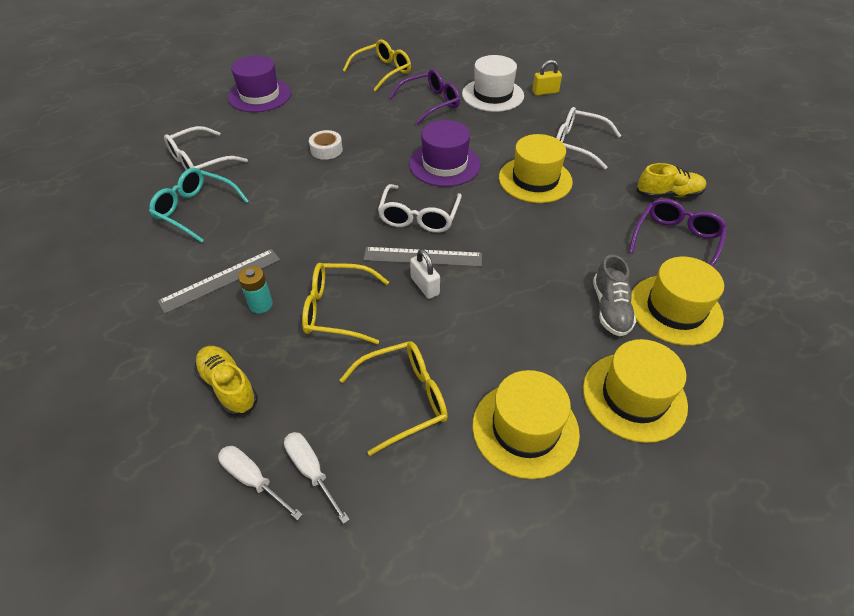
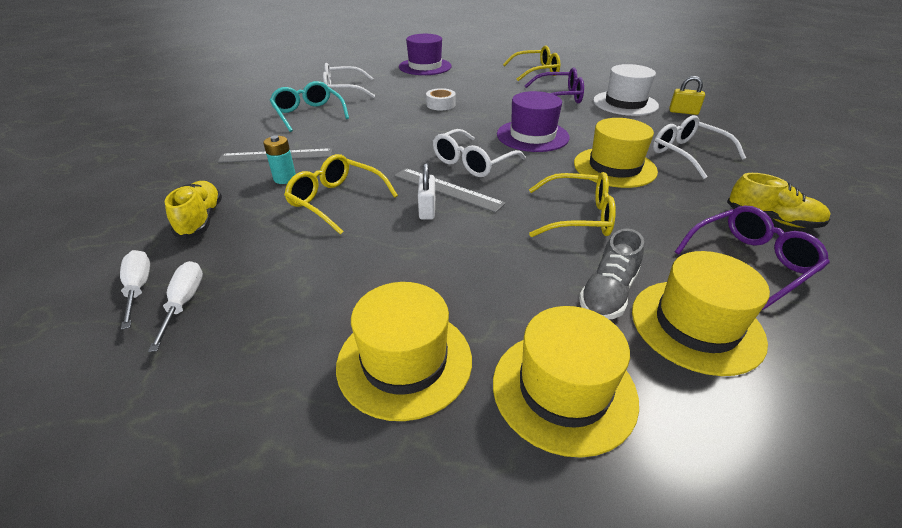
camera: 30 degrees right, 10 degrees down
(405, 398) = (319, 283): yellow glasses -> yellow glasses (579, 216)

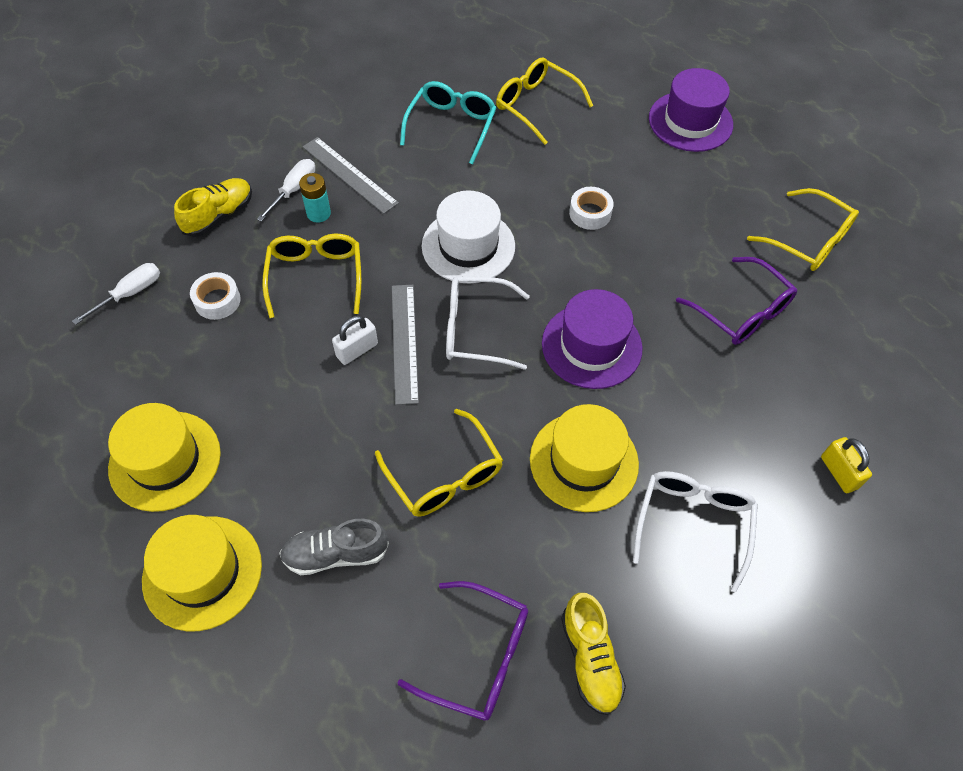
camera: 50 degrees right, 20 degrees up
(139, 288) = (125, 256): white screwdriver -> white screwdriver (294, 190)
(280, 254) = (217, 301): none -> white tape
(342, 90) = (535, 105): white glasses -> yellow glasses
(625, 103) = (798, 393): white hat -> white hat (468, 246)
(696, 325) = (339, 637): yellow hat -> none

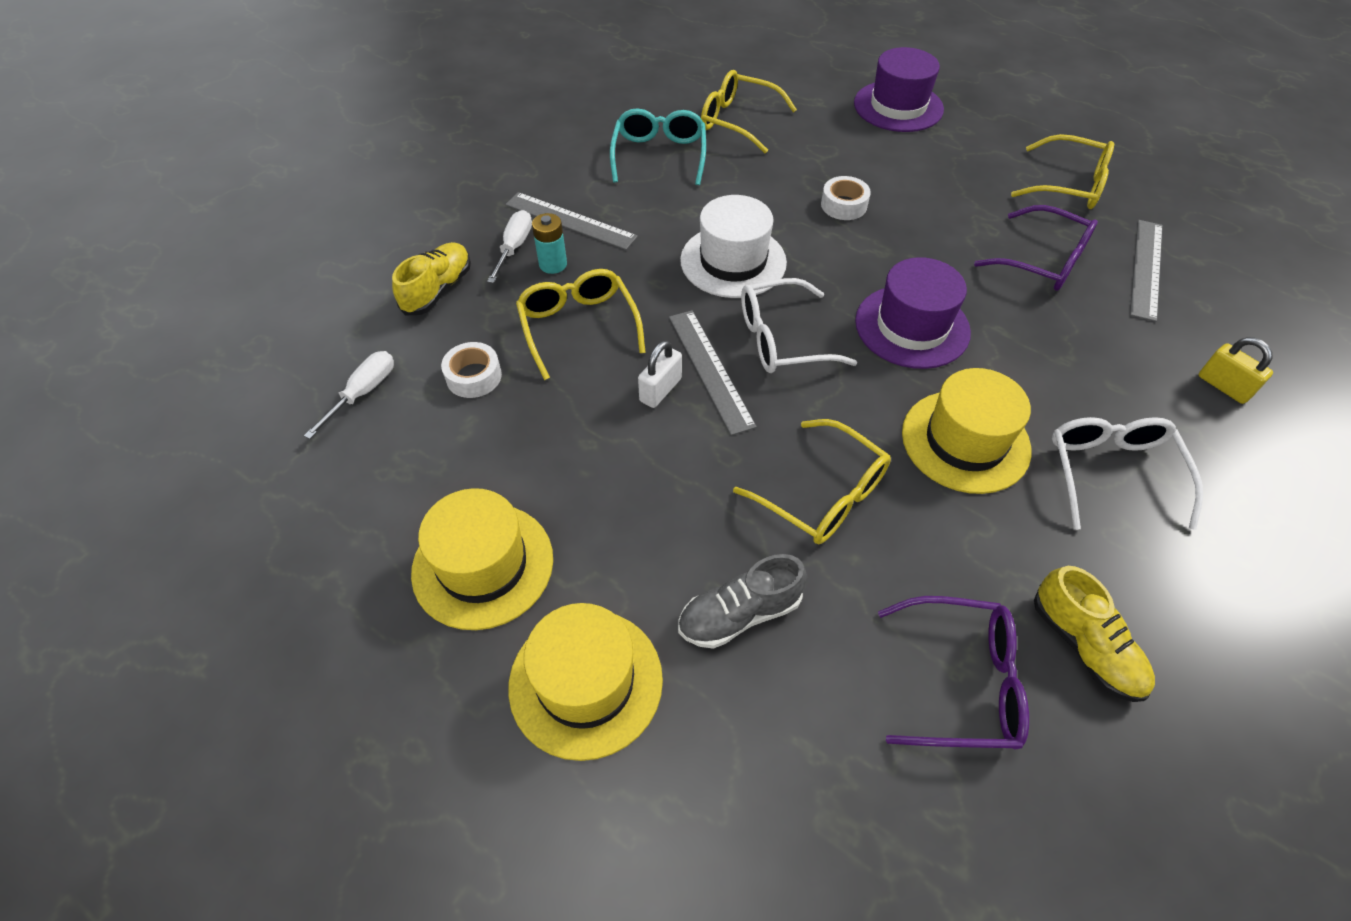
camera: 15 degrees left, 5 degrees down
(833, 342) = (1146, 268): none -> grey ruler

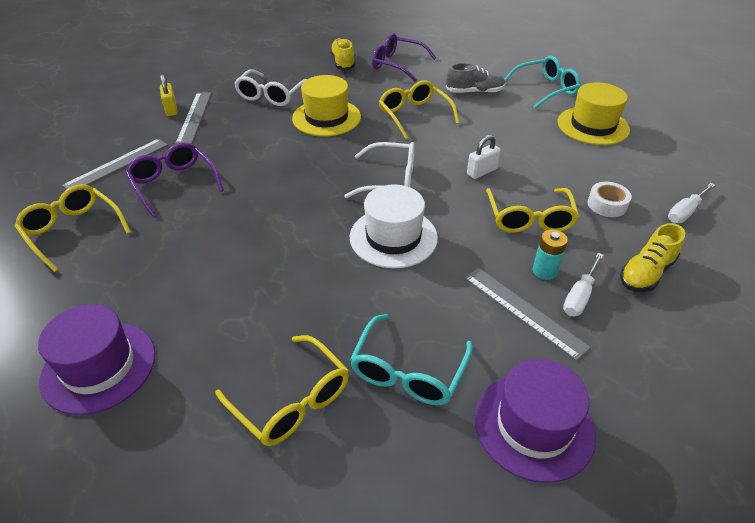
camera: 160 degrees left, 10 degrees down
(585, 682) = (546, 89): yellow hat -> turquoise glasses
(710, 370) = (446, 175): grey ruler -> grey ruler (194, 117)
(843, 205) = (269, 261): white tape -> none
(912, 326) = (302, 168): purple hat -> purple hat (534, 425)

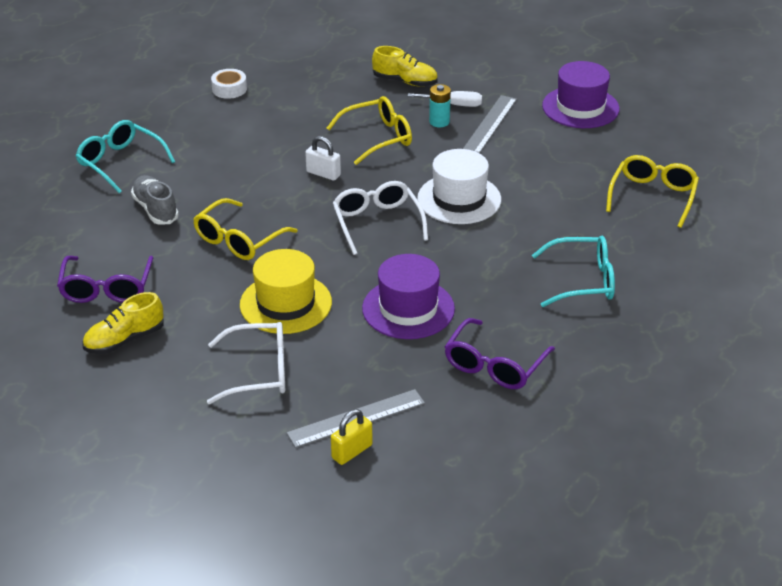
camera: 115 degrees left, 5 degrees down
(73, 231) = (616, 397): yellow glasses -> none
(99, 366) = (716, 292): purple hat -> purple hat (408, 309)
(117, 164) = (498, 430): grey ruler -> none
(408, 372) = (586, 158): turquoise glasses -> turquoise glasses (583, 281)
(593, 126) = (191, 124): yellow hat -> none
(607, 205) = (328, 104): white tape -> white tape (229, 89)
(685, 212) = (311, 70): white screwdriver -> none

